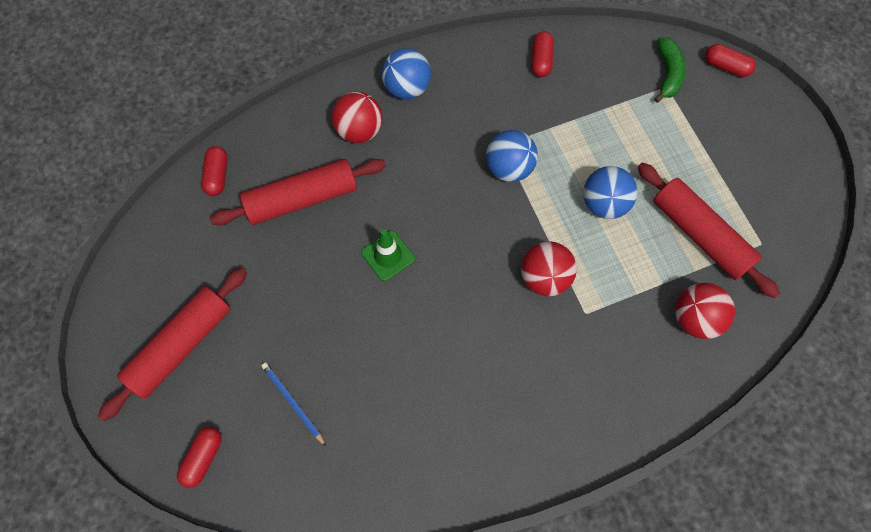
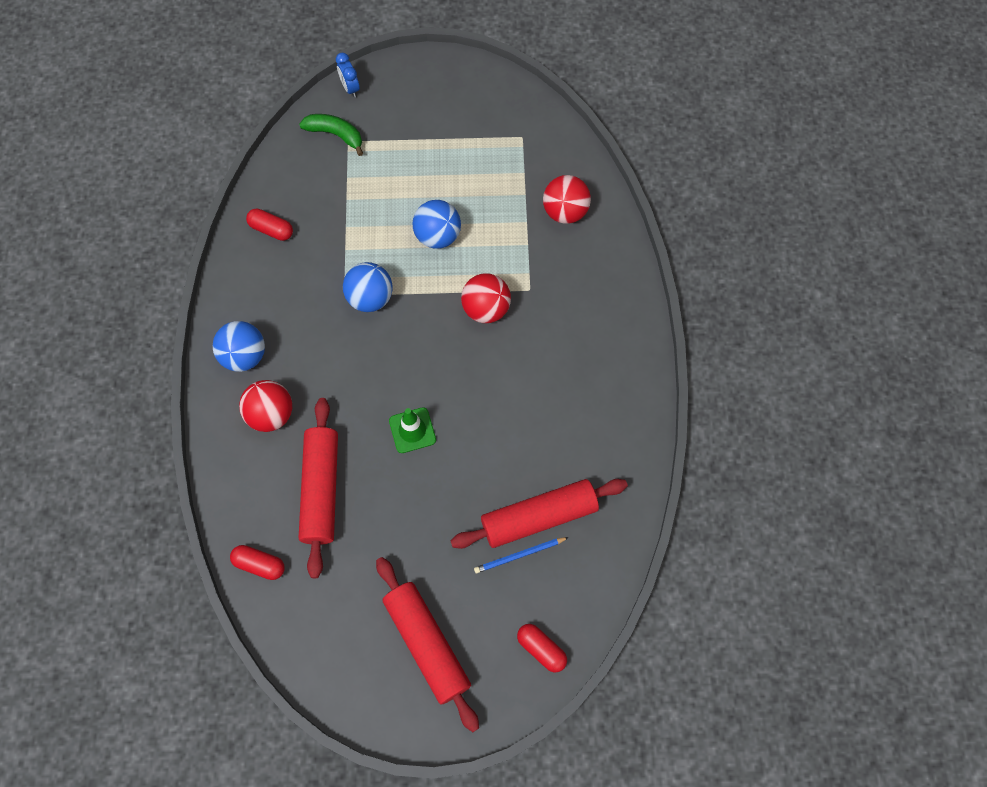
camera: 70 degrees left, 0 degrees up
(700, 234) = (496, 177): red rolling pin -> red rolling pin (538, 517)
(726, 67) = (350, 88): red capsule -> blue clock

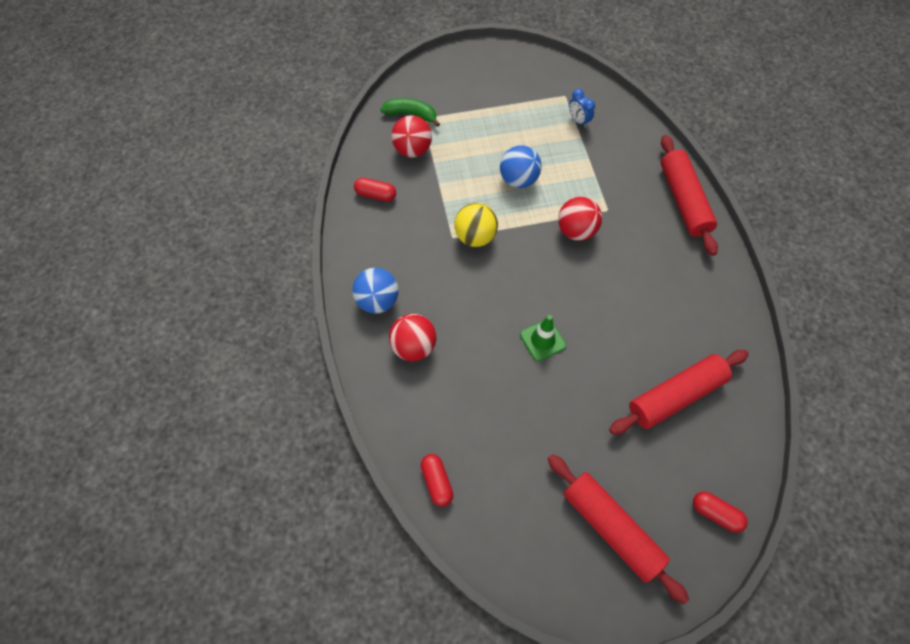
camera: 10 degrees left, 5 degrees down
(259, 564) = (437, 482): red capsule -> red capsule turned 60 degrees clockwise
(321, 490) = (475, 405): red rolling pin -> red rolling pin (683, 200)
(350, 88) = (414, 78): blue clock -> blue clock (578, 121)
(370, 298) = (475, 237): blue ball -> yellow ball
(519, 555) = (669, 432): blue pencil -> none
(565, 212) = (617, 146): red ball -> red ball (412, 150)

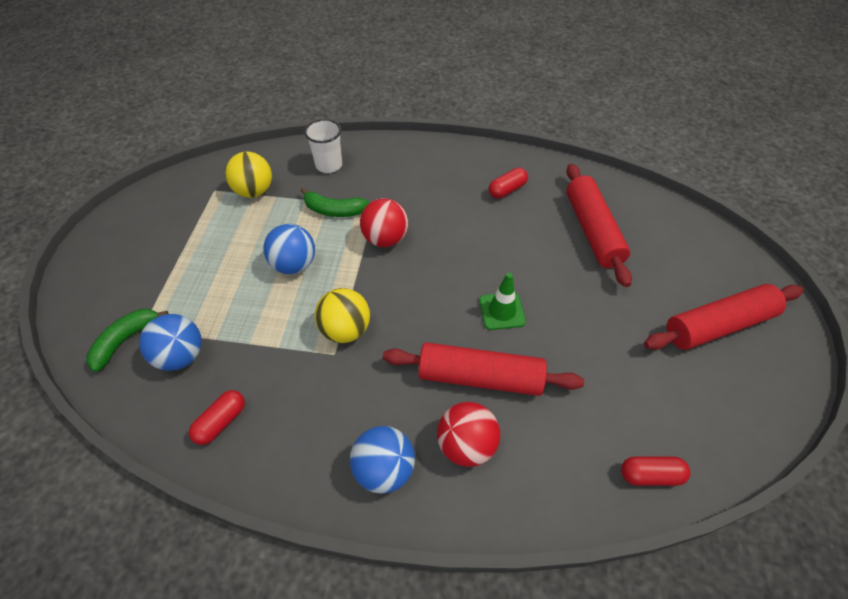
camera: 70 degrees left, 10 degrees down
(412, 150) = (181, 356): red ball -> blue ball
(578, 121) = (254, 191): blue clock -> yellow ball
(587, 183) = (334, 210): none -> green banana
(638, 158) = (329, 165): none -> white cup
(683, 200) = (394, 153): red rolling pin -> red rolling pin (480, 377)
(715, 513) = (709, 245): red capsule -> red capsule (507, 190)

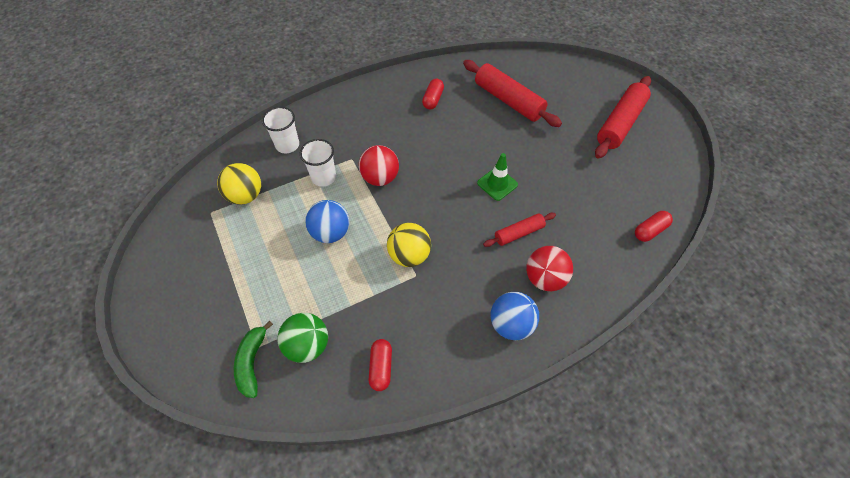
camera: 35 degrees left, 5 degrees up
(181, 356) = (308, 345): blue ball -> green ball
(334, 210) = (324, 177): green banana -> white cup
(480, 377) = (519, 233): red rolling pin -> red rolling pin, size x0.56

